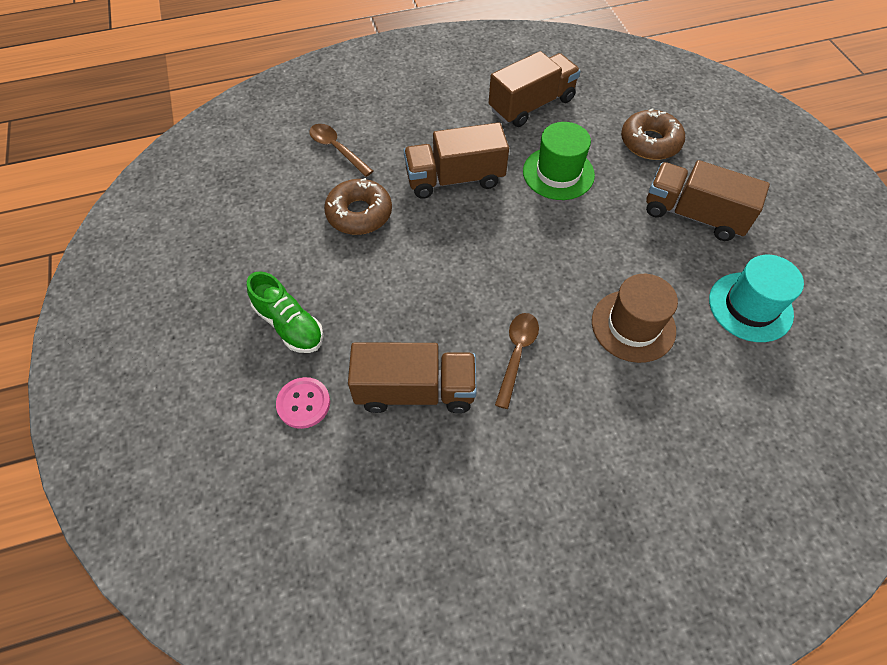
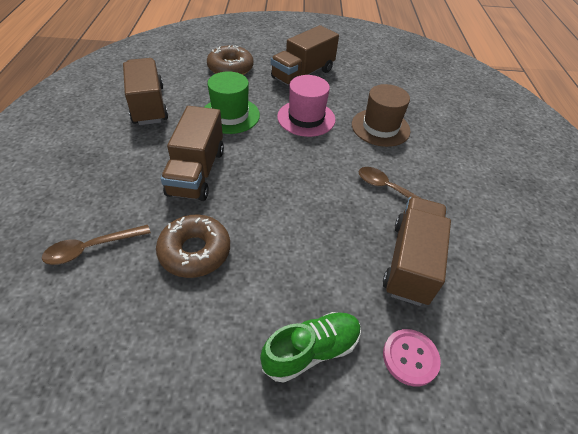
camera: 75 degrees left, 10 degrees down
(600, 242) = (306, 118): none -> pink hat
(750, 307) = (380, 80): turquoise hat -> none

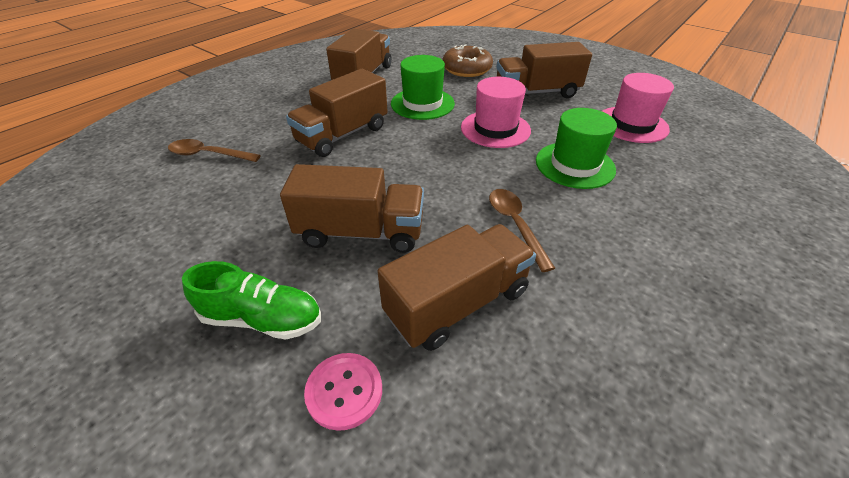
camera: 40 degrees right, 5 degrees down
(195, 251) = (270, 190): brown donut -> none
(304, 248) = (361, 232): none -> brown truck
(380, 127) = (574, 165): brown hat -> green hat
(383, 81) = (632, 124): none -> pink hat

